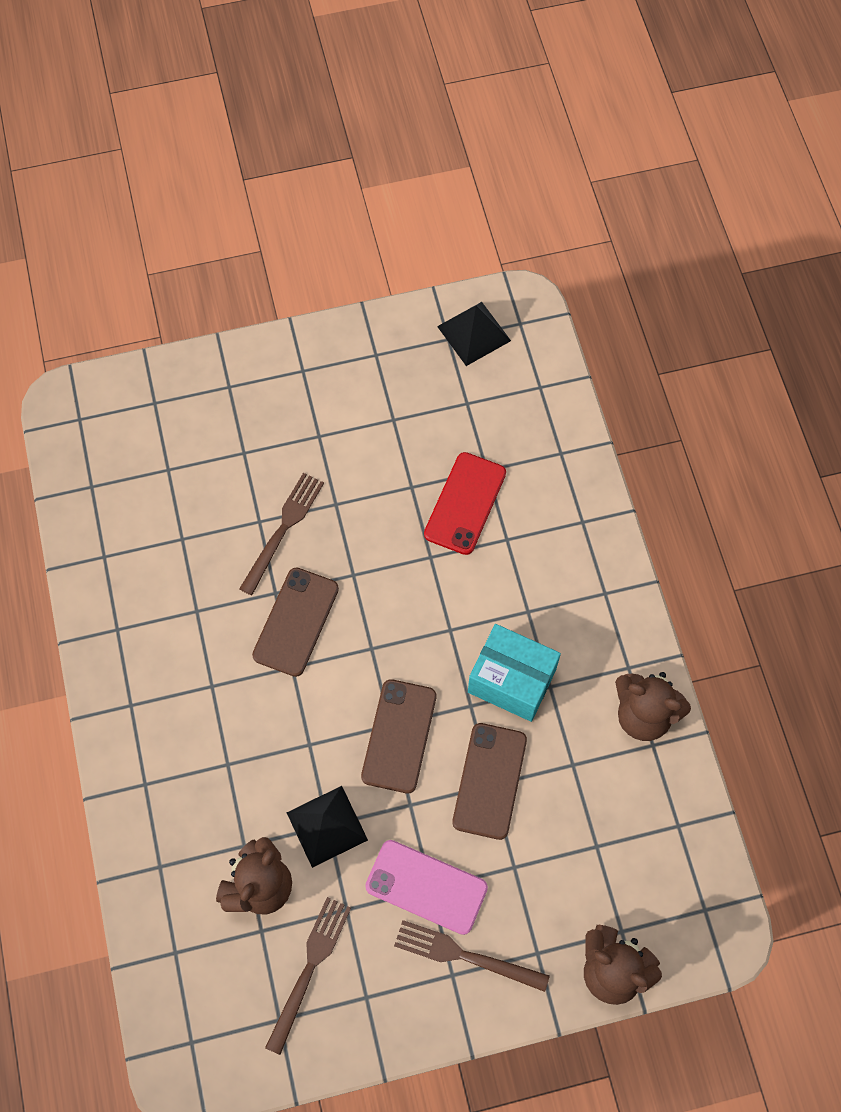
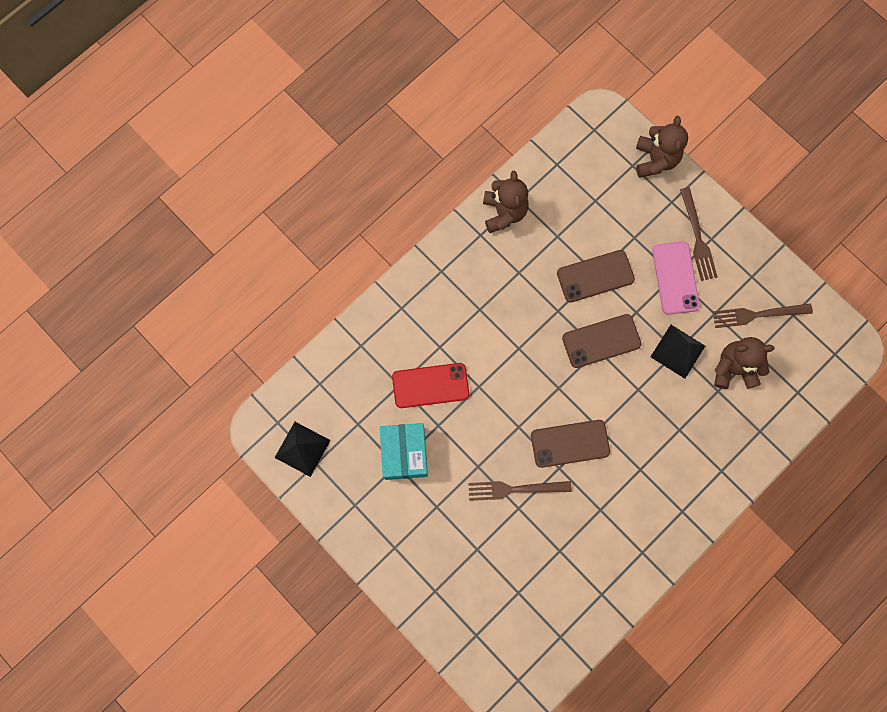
camera: 120 degrees left, 10 degrees up
(512, 680) = (528, 295): turquoise box -> turquoise box (404, 453)

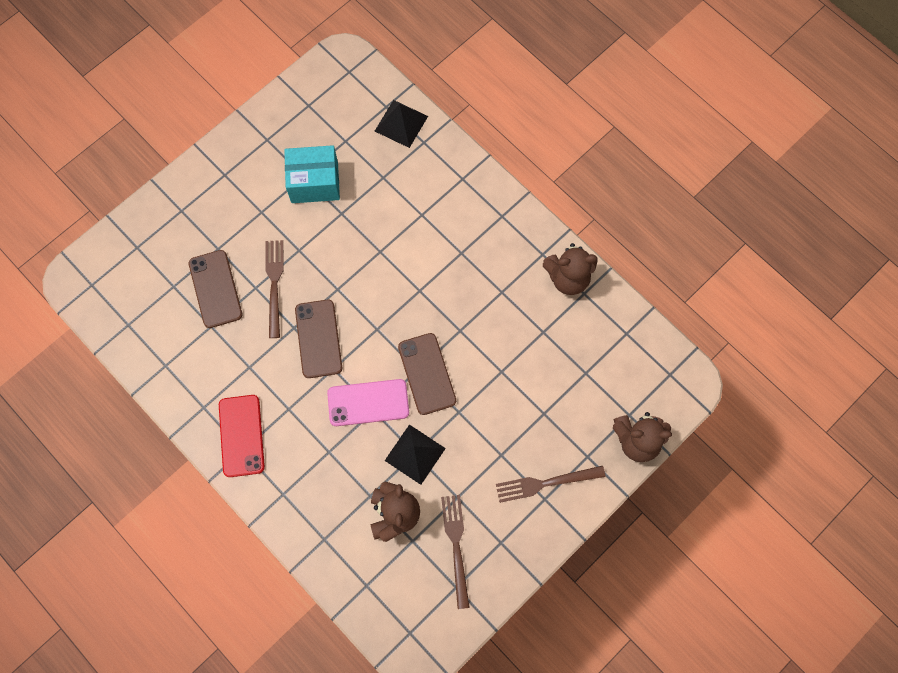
camera: 90 degrees right, 5 degrees down
(302, 449) = (323, 93): black pyramid -> black pyramid (401, 123)
(430, 385) = (382, 206): red phone -> red phone (241, 435)
(595, 276) = (498, 370): brown phone -> brown phone (215, 289)
(675, 278) = (498, 456): pink phone -> pink phone (368, 403)

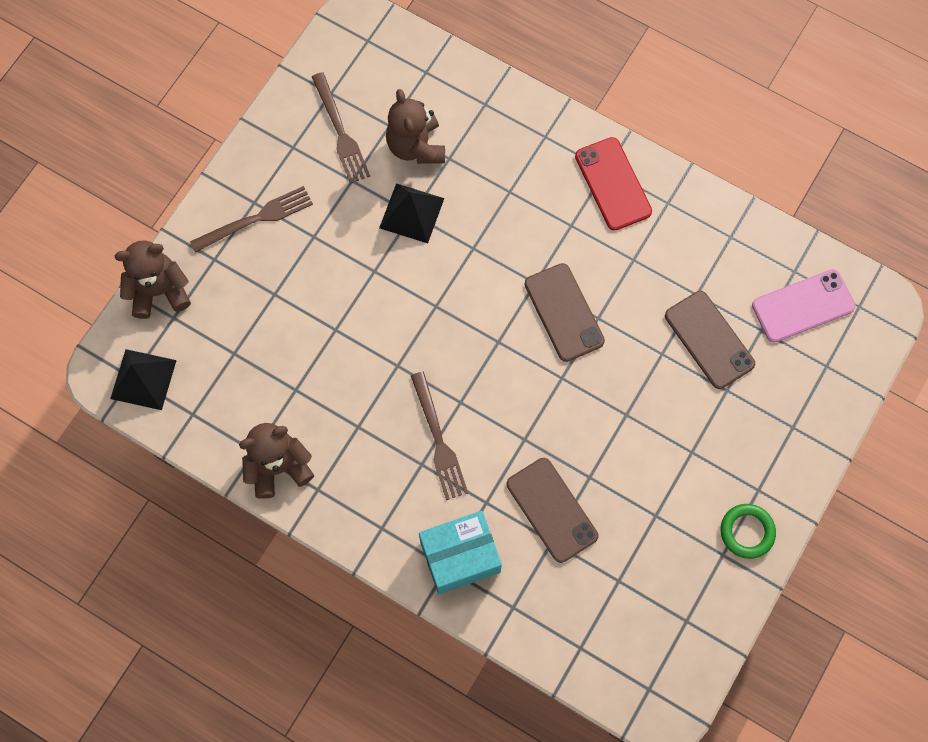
camera: 165 degrees right, 0 degrees up
(244, 150) = (747, 532): none -> green ring
(274, 284) = (640, 364): brown fork -> brown fork (438, 440)
(314, 182) = (638, 510): turquoise box -> turquoise box (460, 557)
(368, 403) = (482, 255): pink phone -> pink phone (803, 306)
(401, 123) = (552, 627): black pyramid -> black pyramid (143, 379)
(427, 374) = (423, 304): brown phone -> brown phone (552, 510)

